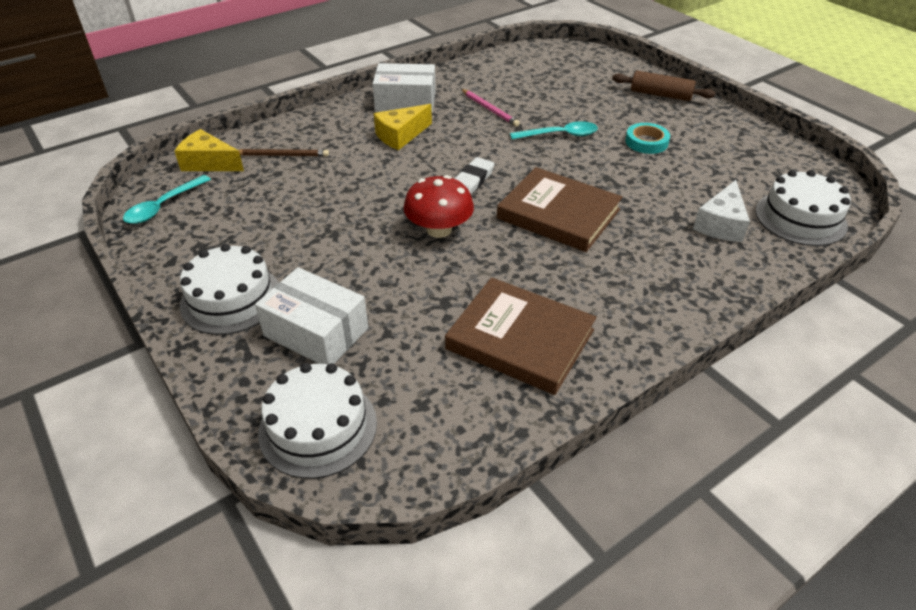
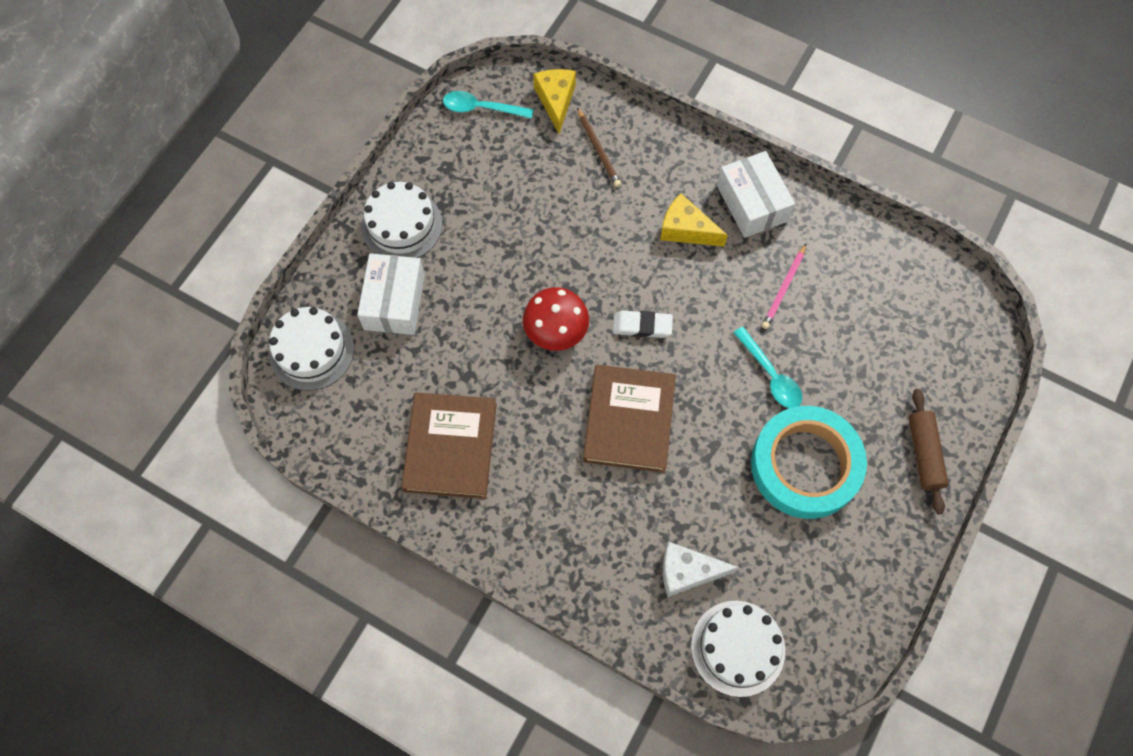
camera: 65 degrees right, 25 degrees up
(646, 142) = (805, 465): turquoise tape -> turquoise tape, size x2.22

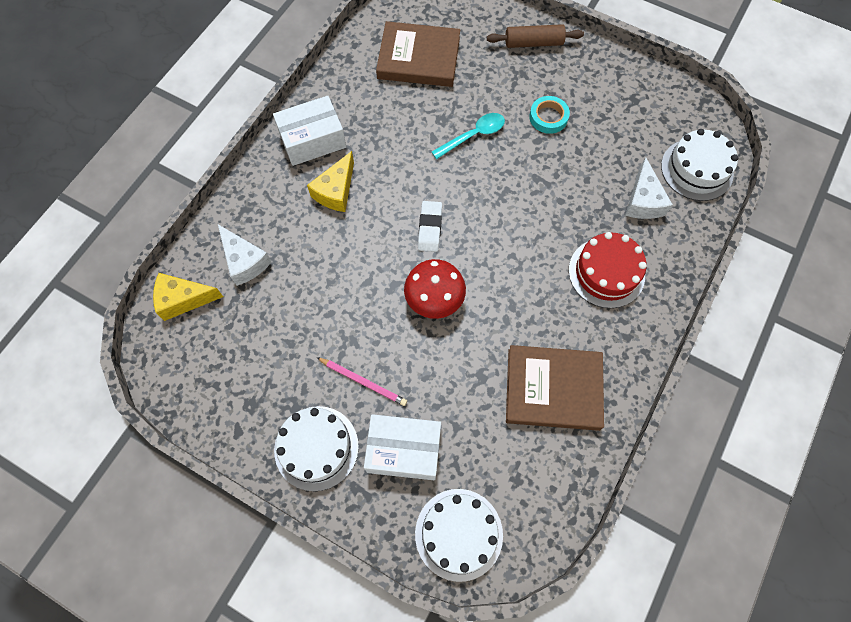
camera: 90 degrees left, 0 degrees up
(481, 108) = (182, 371): turquoise spoon -> none
(588, 517) = (606, 272): none -> red cake
(598, 149) = (244, 261): brown pencil -> white cheese
(629, 420) = (518, 240): brown book -> brown book (418, 58)
(784, 288) = (395, 122): pink pencil -> pink pencil (363, 382)
(805, 465) = (548, 117): turquoise tape -> turquoise tape, size x0.45

